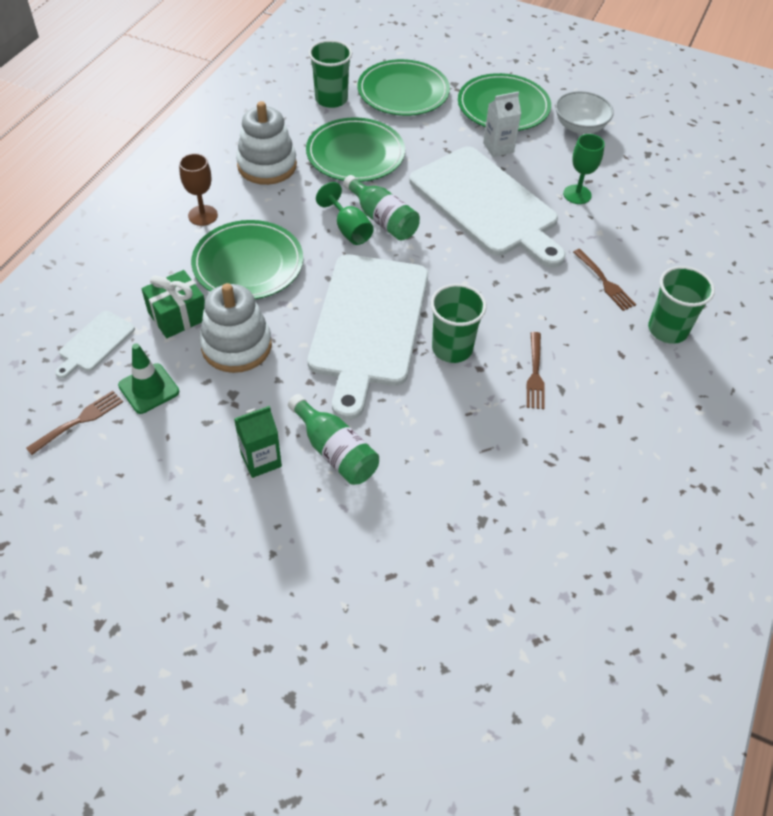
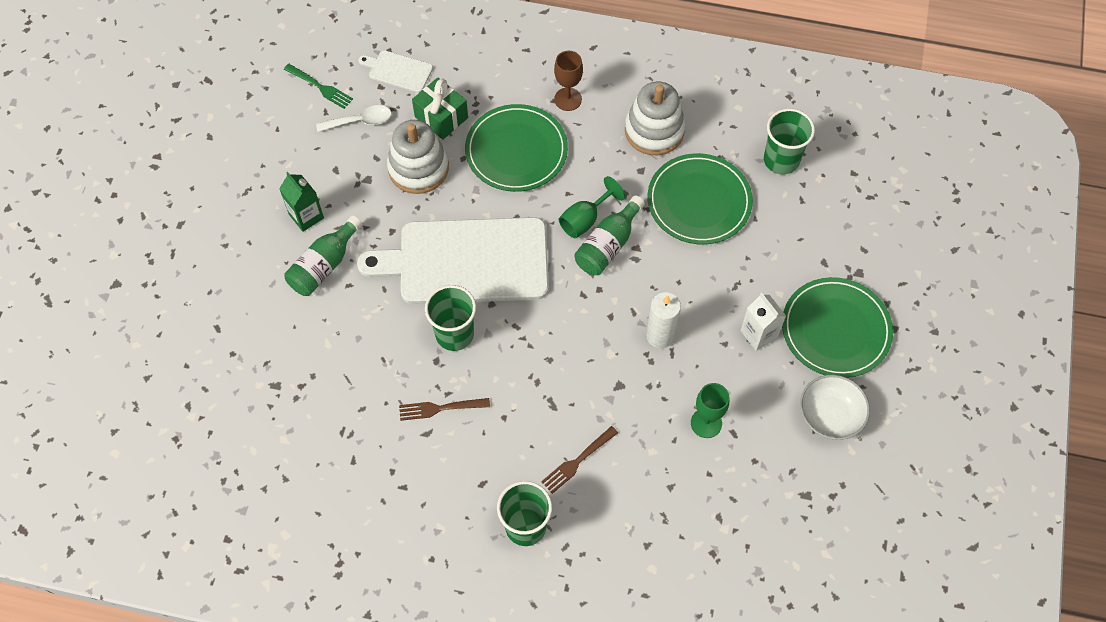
camera: 80 degrees right, 10 degrees up
(78, 421) = (319, 87): brown fork -> green fork
(149, 389) = (360, 121): green traffic cone -> white spoon
(403, 92) = (822, 224): green plate -> none
(486, 205) = (660, 335): white cutting board -> white candle

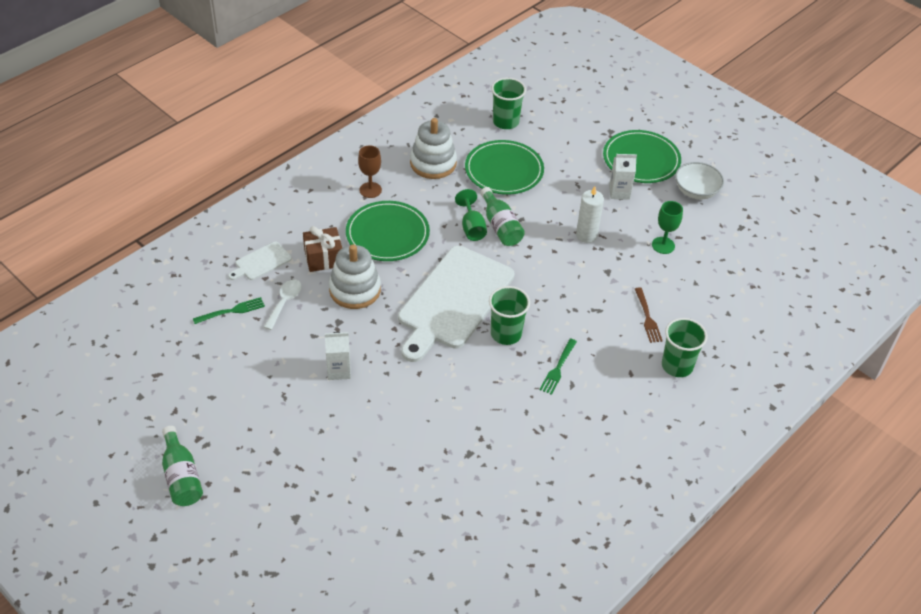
camera: 60 degrees left, 15 degrees down
(306, 216) = (339, 370): green carton -> white carton
(324, 265) = (391, 379): green bottle -> green bottle (182, 476)
(441, 117) = (323, 258): green gift -> brown gift
(441, 408) = (558, 368): brown fork -> green fork

